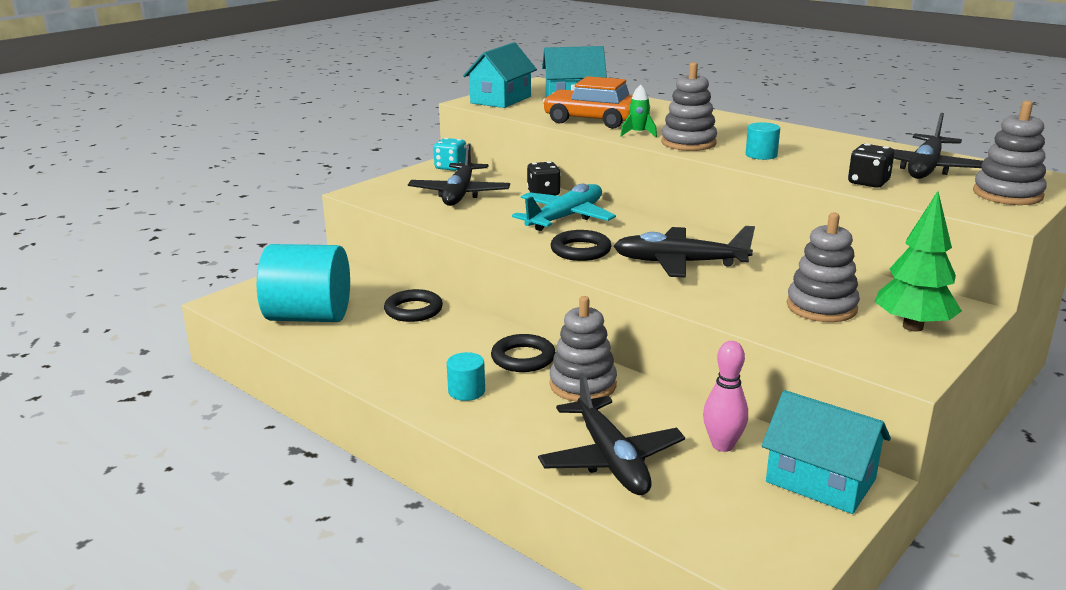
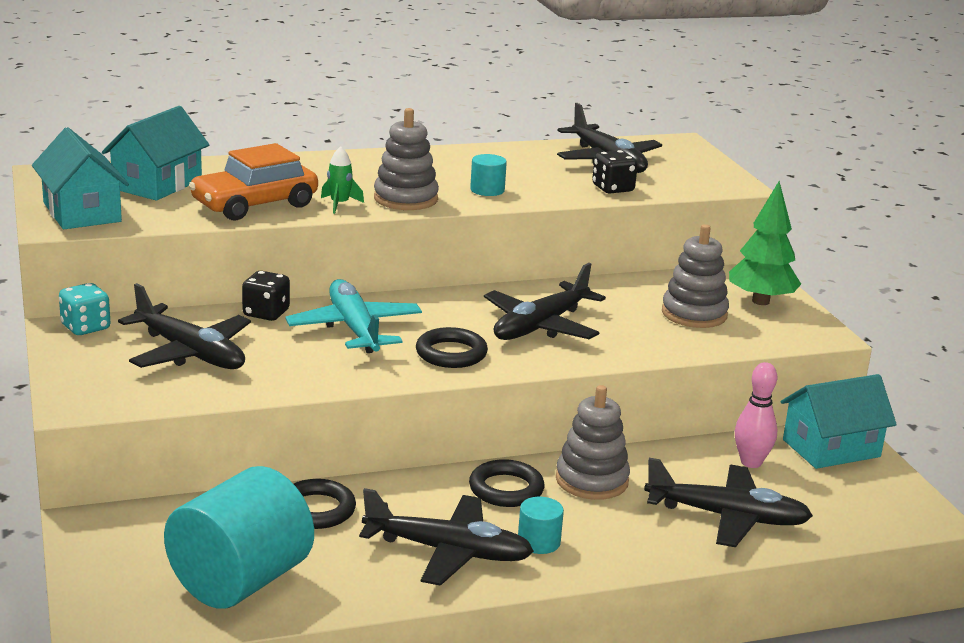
camera: 60 degrees left, 0 degrees up
(414, 364) = (447, 551): none -> black plane
(1007, 194) = (697, 166): grey stacking toy -> none

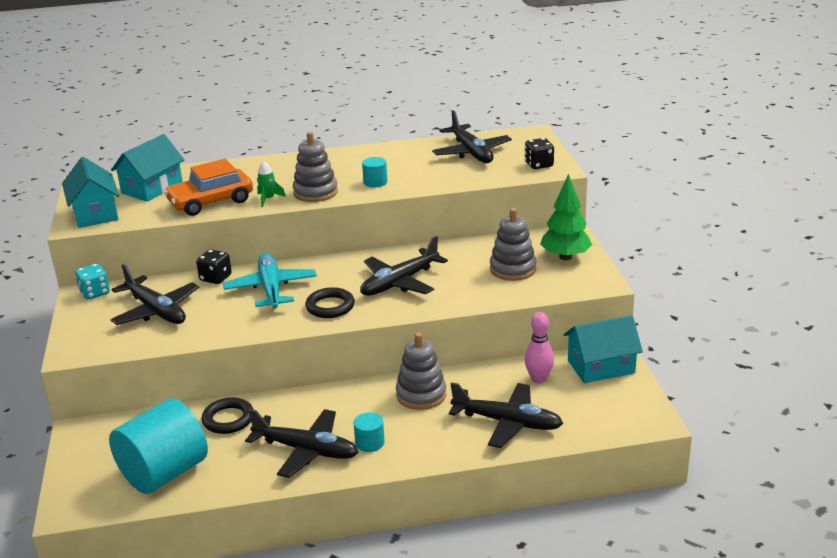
camera: 10 degrees right, 5 degrees up
(506, 489) = (360, 402): black ring -> none
(613, 189) = (465, 177): black dice -> black dice (539, 165)

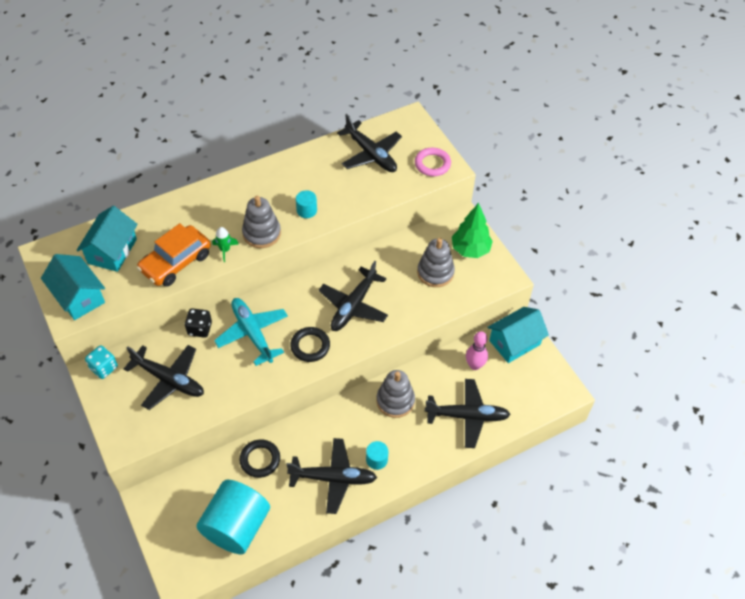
camera: 20 degrees left, 25 degrees up
(539, 165) = (432, 164): black dice -> pink ring

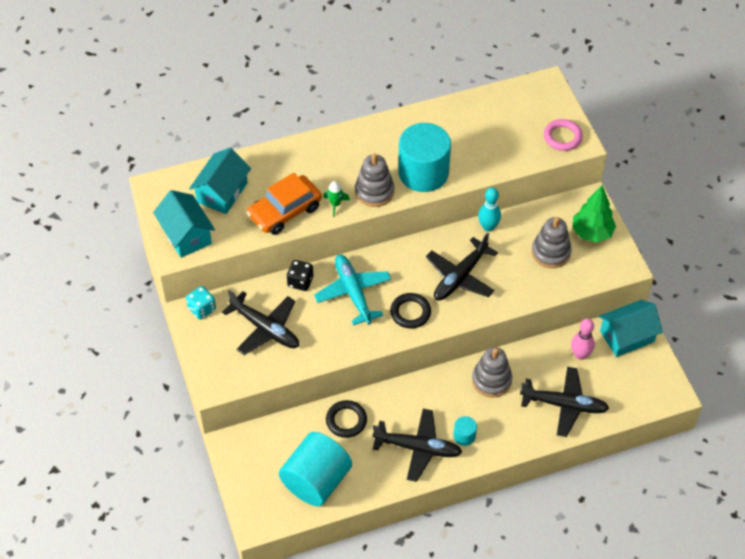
camera: 10 degrees right, 0 degrees up
(306, 210) = (423, 172): turquoise cylinder -> turquoise cylinder, size x2.37
(371, 154) = (498, 119): black plane -> none
(373, 255) = (488, 227): none -> turquoise bowling pin

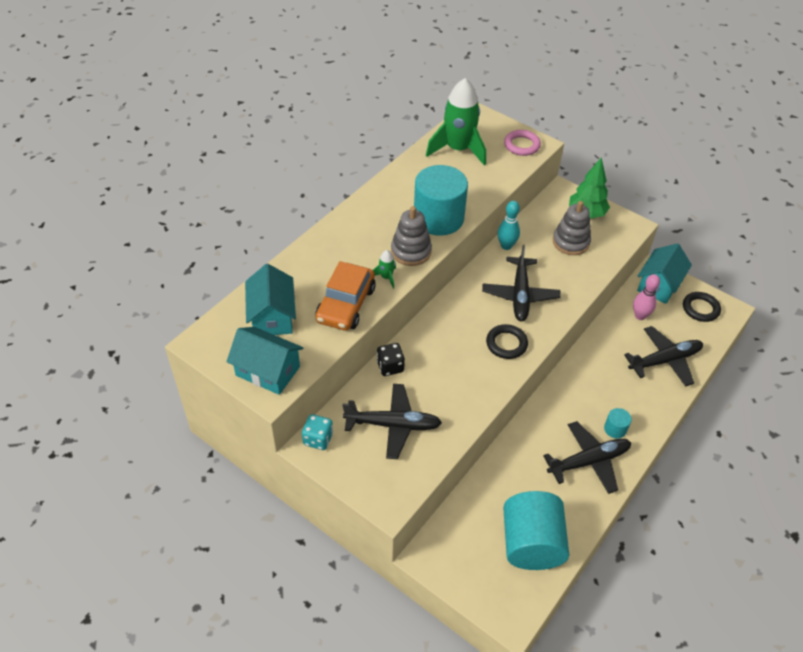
camera: 35 degrees left, 5 degrees down
(346, 420) = (510, 473): black ring -> black ring (700, 309)
(353, 293) = (444, 352): turquoise plane -> none
(491, 380) = (594, 371): grey stacking toy -> none
(499, 114) = (458, 149): none -> green rocket

